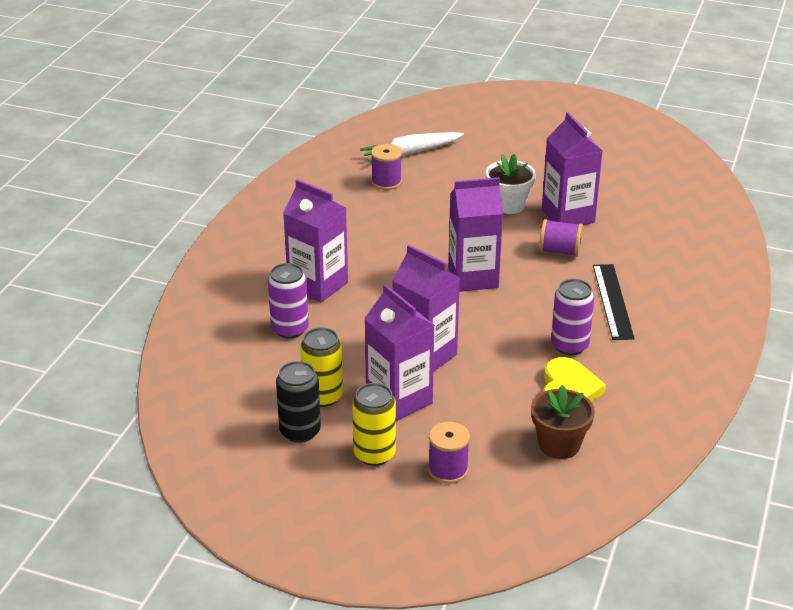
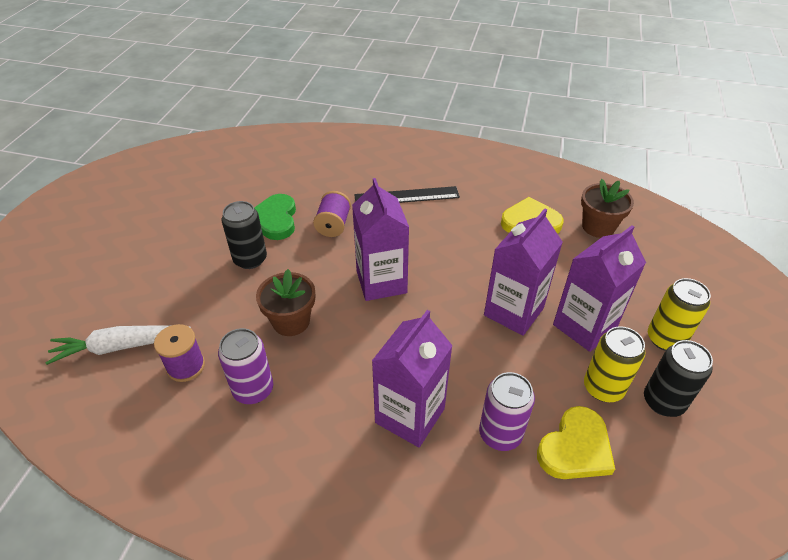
camera: 95 degrees left, 10 degrees up
(266, 367) = (575, 448): none -> yellow heart
(410, 153) = (120, 346): white carrot -> white carrot turned 105 degrees clockwise
(427, 228) = (291, 321): none -> brown flower pot
(448, 470) = (659, 288): purple spool -> none
(508, 205) = (250, 259): white flower pot -> black can
(568, 216) = (275, 220): purple carton -> green heart
(569, 345) = (473, 220): purple can -> purple can (253, 390)

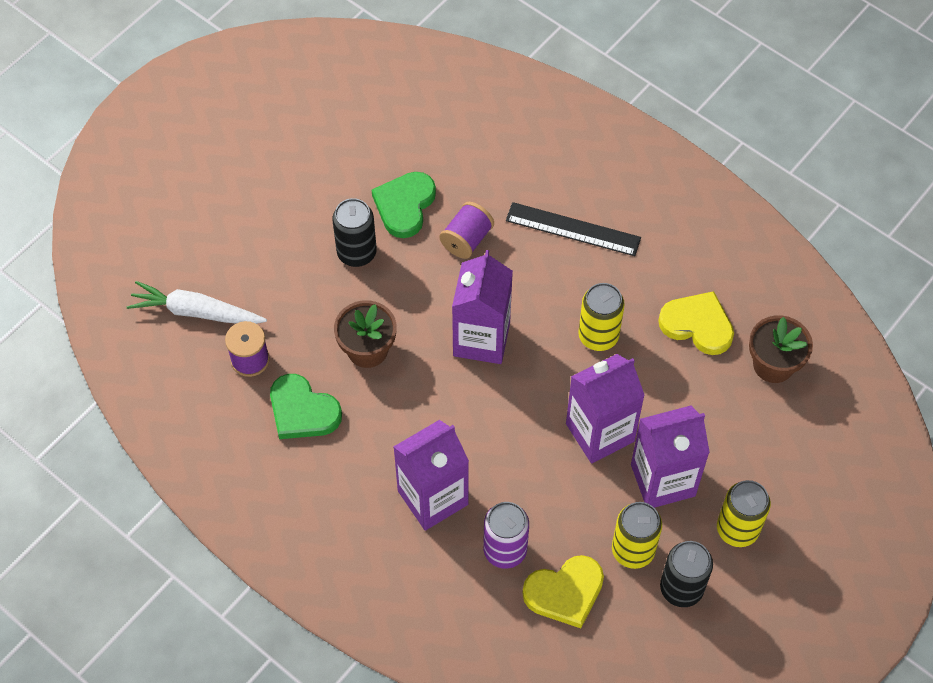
camera: 25 degrees right, 15 degrees up
(253, 390) = (302, 411): purple can -> green heart
(467, 250) = (598, 336): none -> yellow can

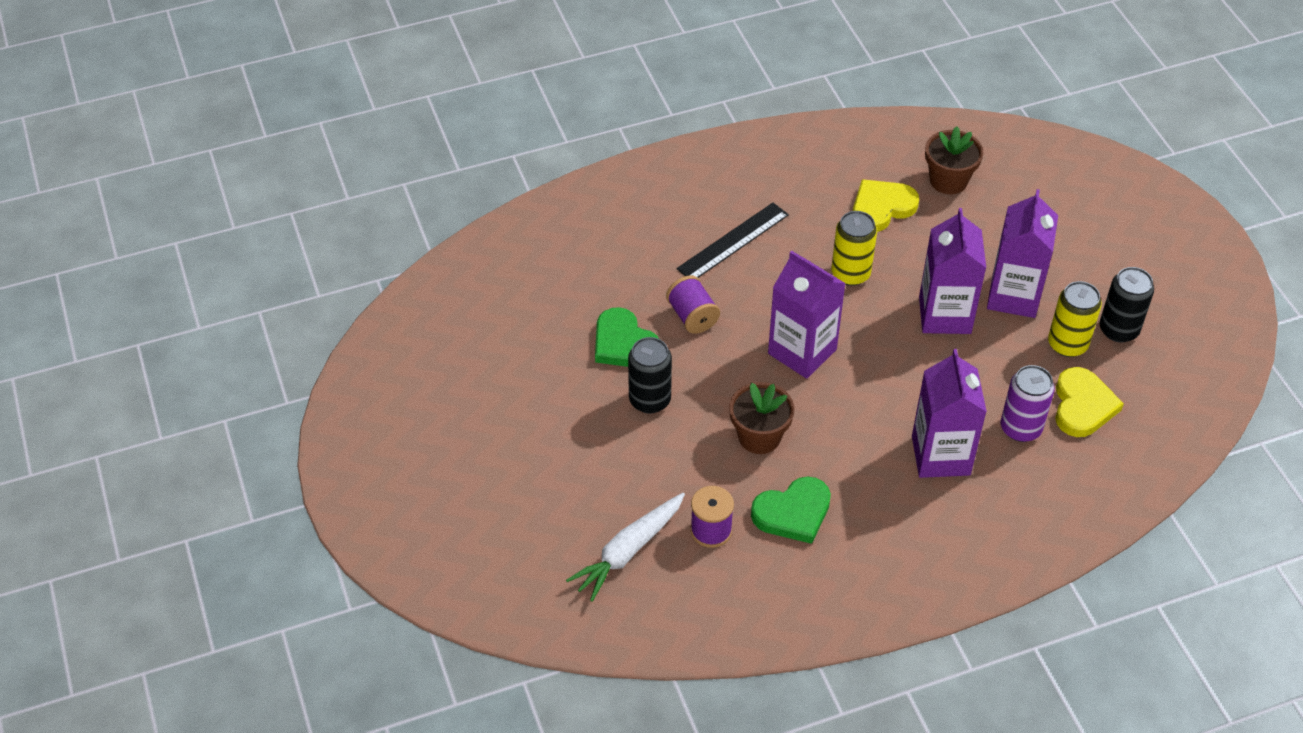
camera: 60 degrees left, 10 degrees down
(737, 529) = (1084, 271): yellow can -> none

